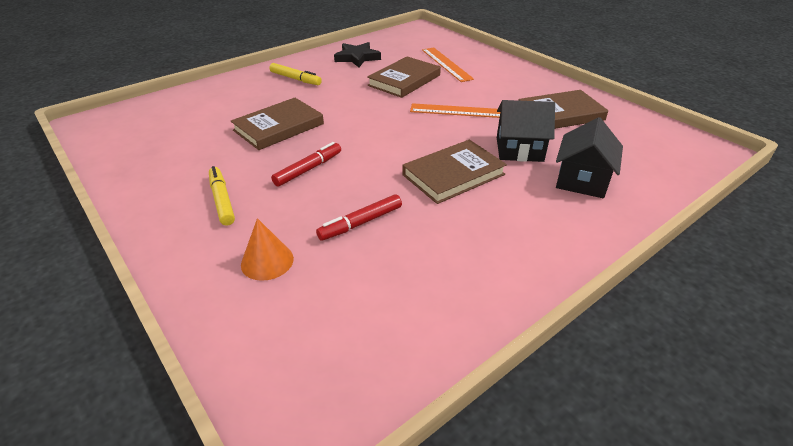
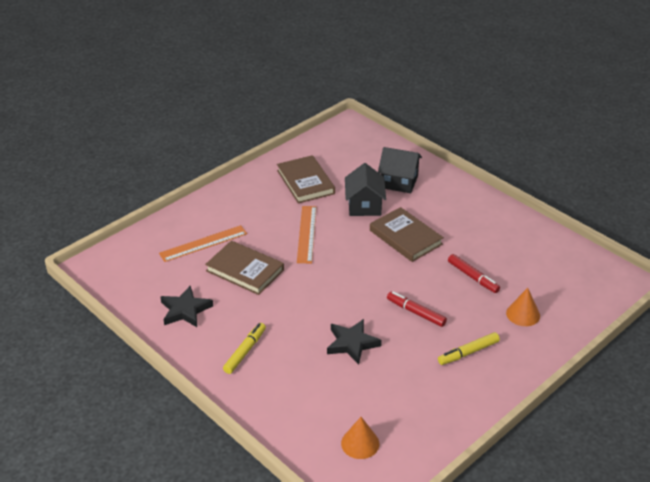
camera: 95 degrees left, 0 degrees up
(149, 123) = (360, 443): none -> orange cone
(278, 127) = (352, 343): brown book -> black star

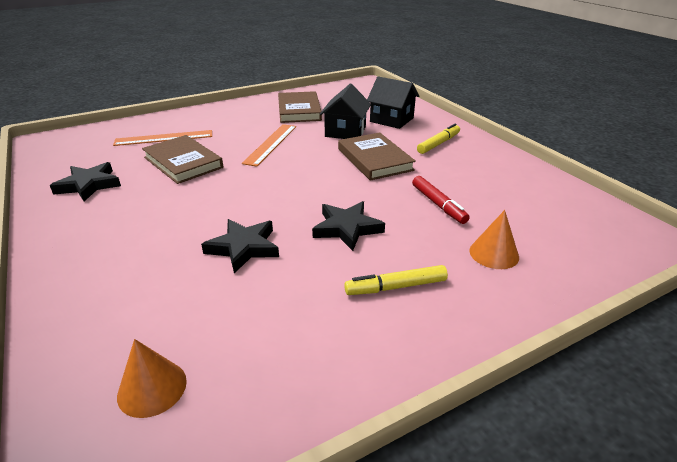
camera: 15 degrees right, 5 degrees down
(245, 351) = (110, 233): yellow marker -> yellow marker (438, 144)
(416, 312) = (347, 228): red marker -> black star

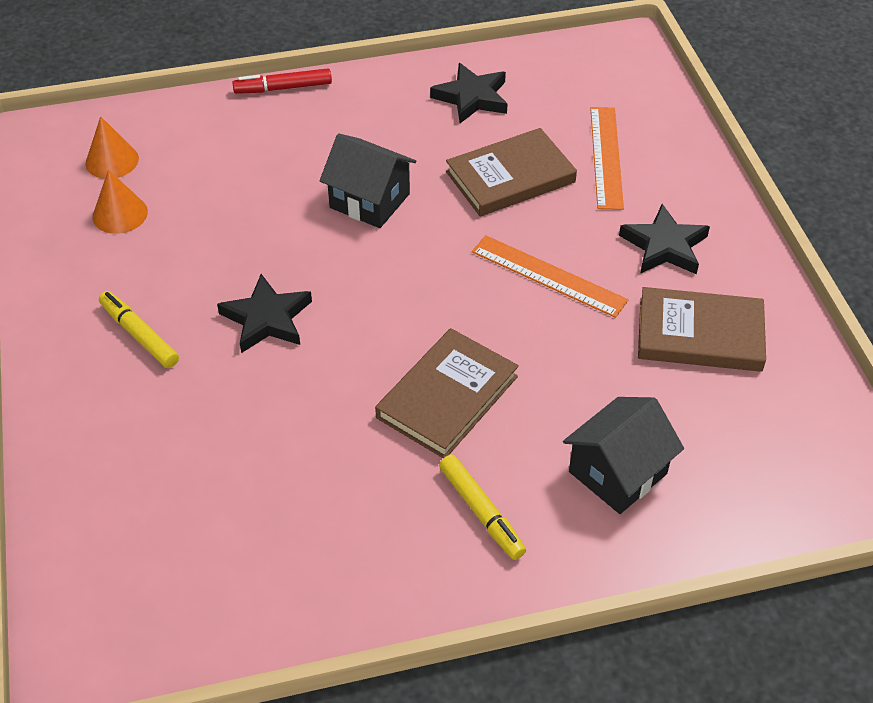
camera: 105 degrees right, 15 degrees up
(244, 247) = (271, 223): black star -> black star (664, 246)
(345, 131) = (575, 384): black house -> black house (369, 201)
(374, 159) = (447, 397): brown book -> brown book turned 45 degrees counterclockwise
(396, 287) = (139, 335): yellow marker -> yellow marker turned 45 degrees counterclockwise
(438, 204) = (279, 433): red marker -> red marker (283, 88)
(494, 253) = (145, 448): orange cone -> orange cone (120, 214)

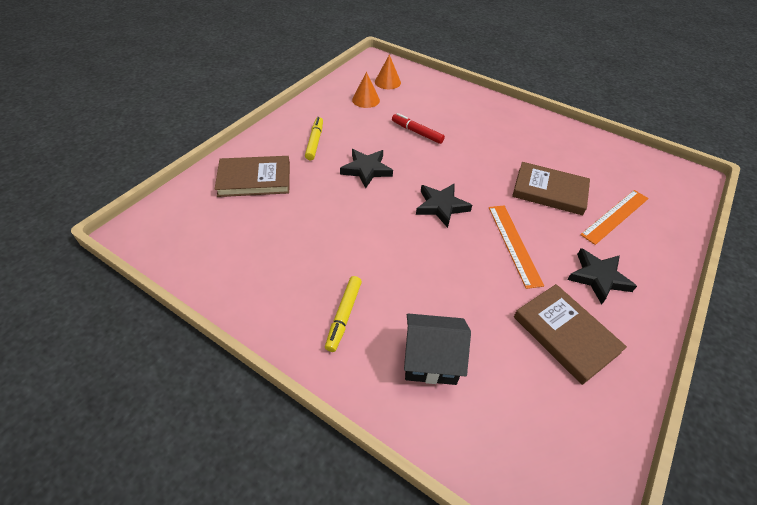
camera: 45 degrees right, 0 degrees up
(283, 88) = (487, 97): red marker -> red marker (417, 132)
(369, 201) = (468, 157): black house -> none
(447, 397) = (396, 256): brown book -> brown book (254, 179)
(472, 97) = (572, 149): black star -> black star (441, 206)

